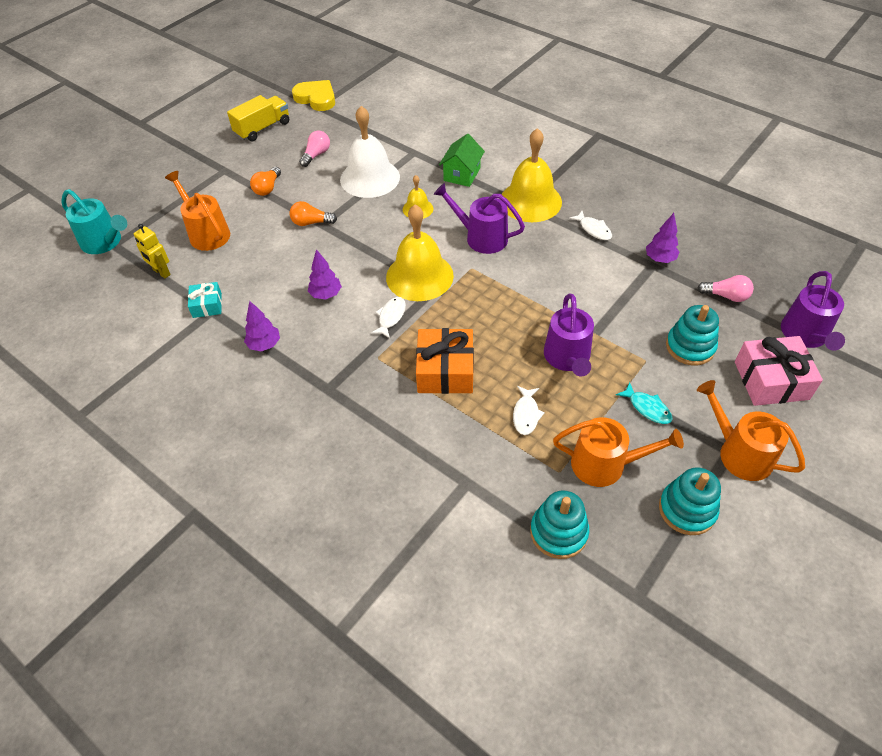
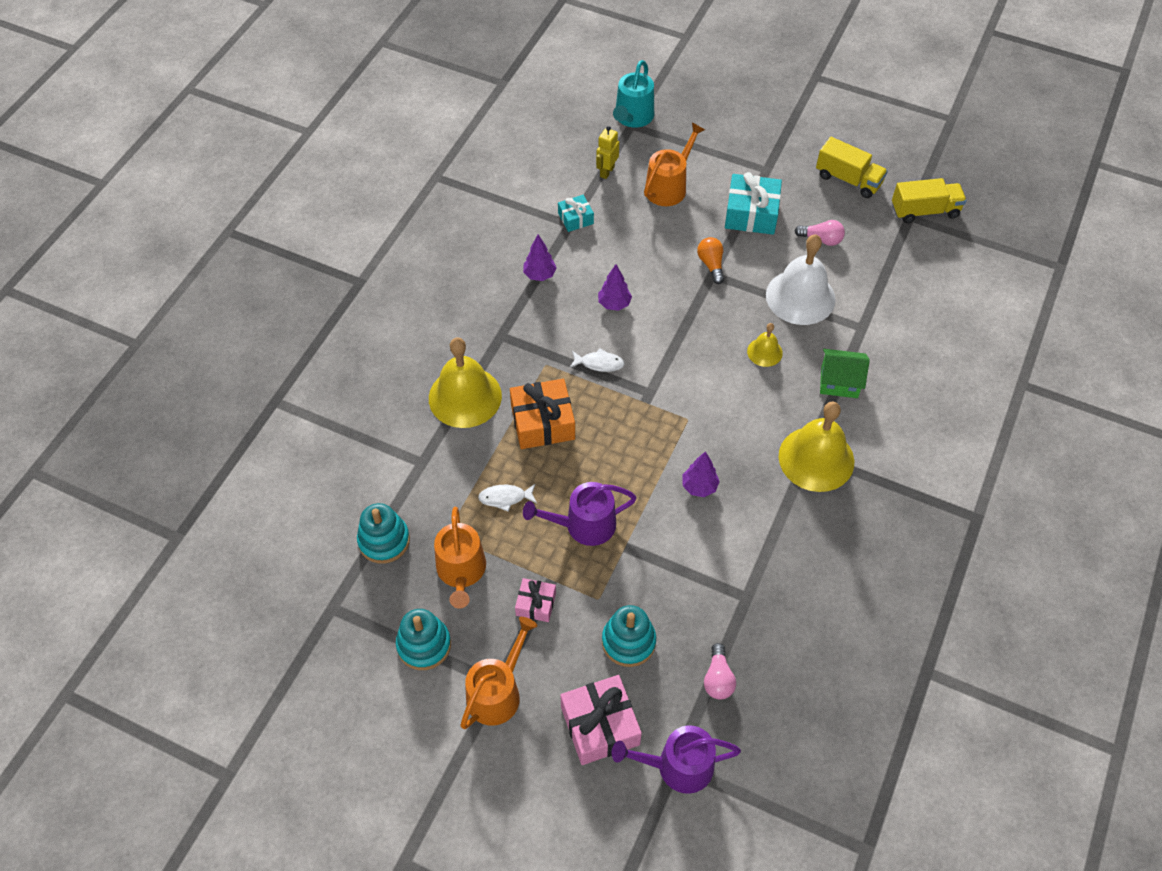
camera: 75 degrees right, 5 degrees up
(267, 188) = (751, 214): orange light bulb -> turquoise gift
(316, 98) = (924, 211): yellow heart -> yellow truck
(419, 276) = (662, 375): yellow bell -> yellow bell (465, 397)
(481, 237) = (738, 420): purple watering can -> none
(593, 229) = (788, 530): white fish -> none
(647, 408) = (536, 604): turquoise fish -> pink gift
(659, 259) = (759, 604): purple tree -> purple tree (699, 486)

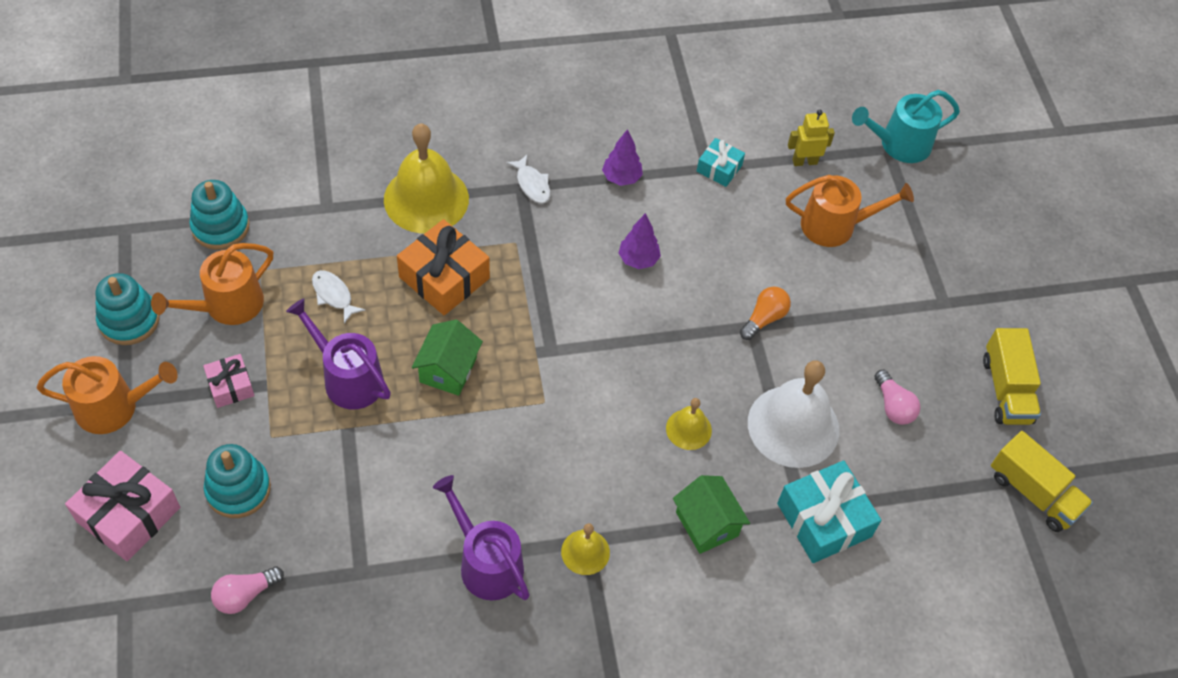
camera: 50 degrees right, 0 degrees up
(599, 363) = (553, 287): white fish -> white fish (532, 184)
(621, 461) = (448, 370): none -> green house
(678, 766) = (122, 609): purple watering can -> purple watering can (486, 563)
(699, 486) = (467, 456): purple tree -> none
(751, 214) = (868, 320): turquoise gift -> turquoise gift (824, 520)
(816, 458) = (585, 552): yellow bell -> yellow bell, size x0.50

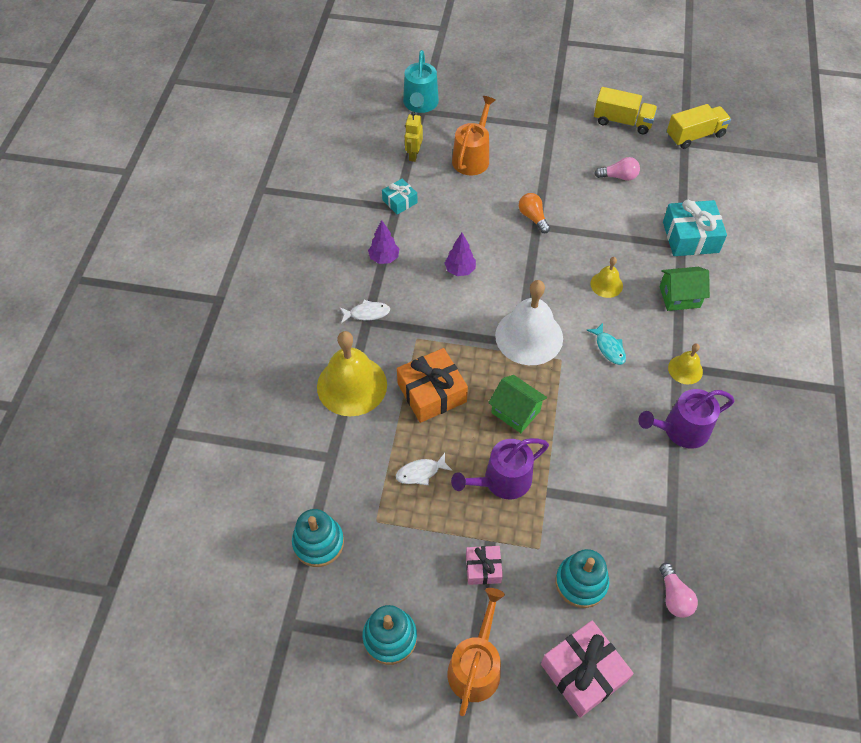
camera: 65 degrees left, 0 degrees up
(227, 305) = (402, 554): orange watering can -> none
(584, 453) = (609, 348): none -> turquoise fish
(793, 426) = (619, 230): white bell -> white bell (529, 336)

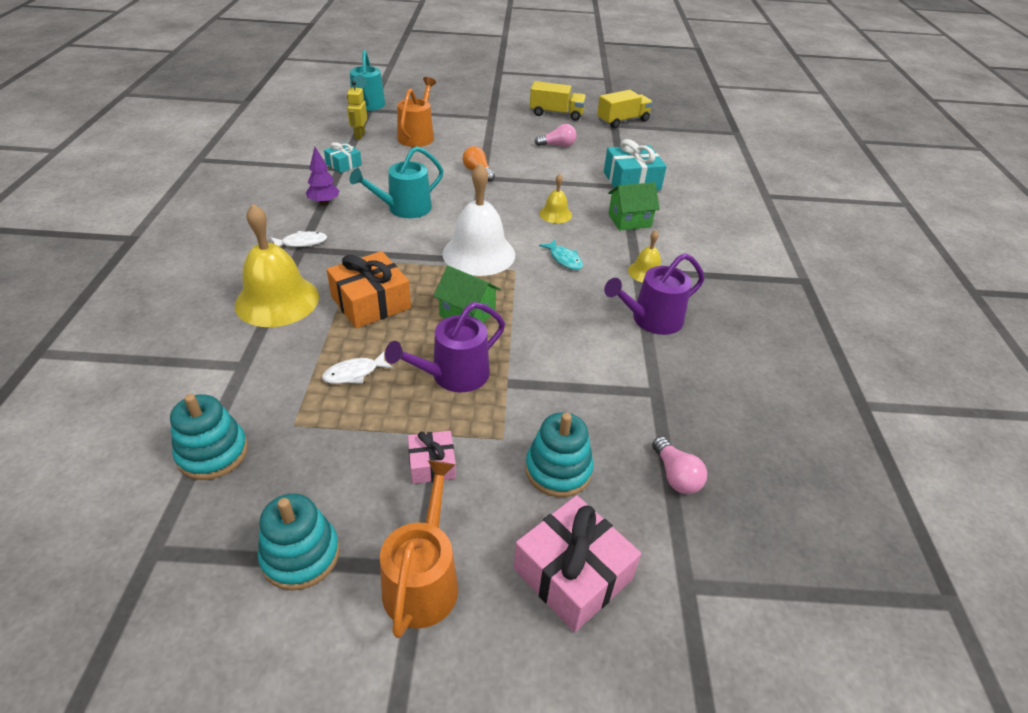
camera: 10 degrees left, 15 degrees down
(460, 270) = (404, 208): purple tree -> turquoise watering can

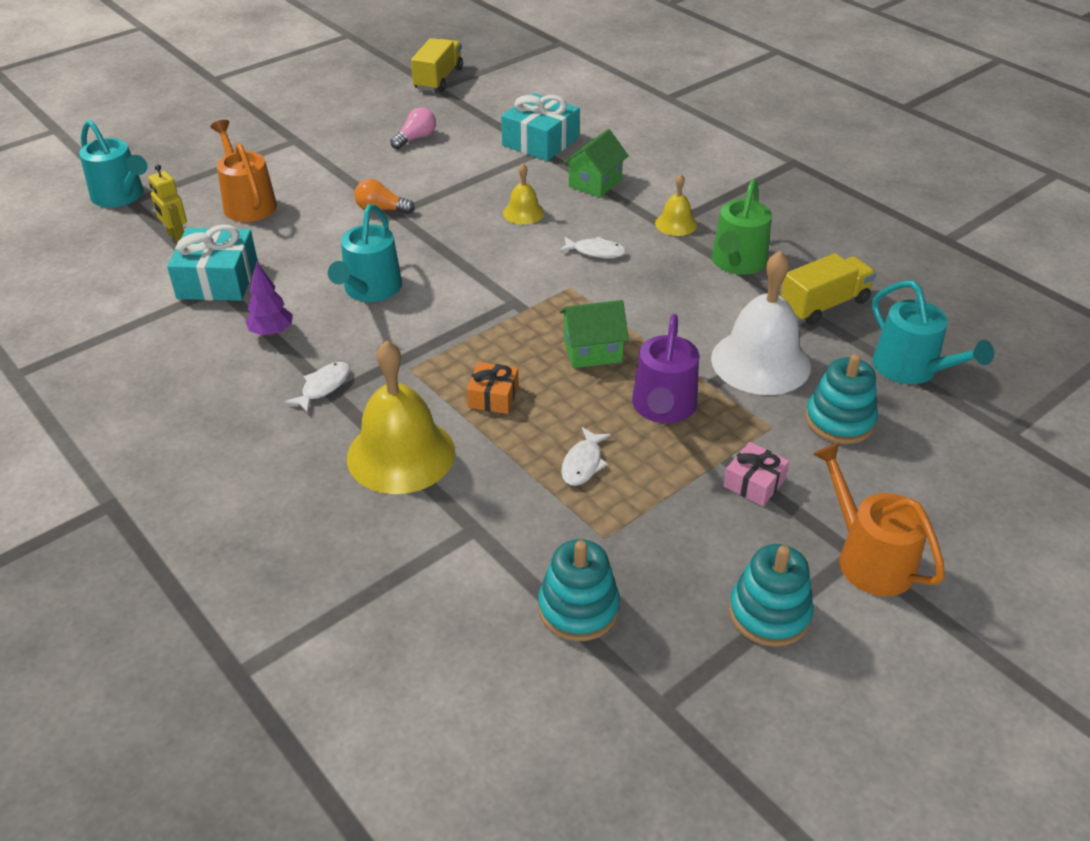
camera: 40 degrees left, 0 degrees up
(343, 164) = (218, 280): turquoise gift -> turquoise gift, size x1.78
(371, 302) = (493, 397): orange gift -> orange gift, size x0.56
(479, 254) = (515, 291): white bell -> white bell (760, 362)
(556, 114) = (359, 102): yellow truck -> yellow truck (824, 305)
(564, 259) = (596, 252): turquoise fish -> white fish
(572, 574) = (944, 478): pink gift -> none
(652, 320) = (737, 263): purple watering can -> green watering can
(675, 475) = (911, 369): pink light bulb -> turquoise watering can

